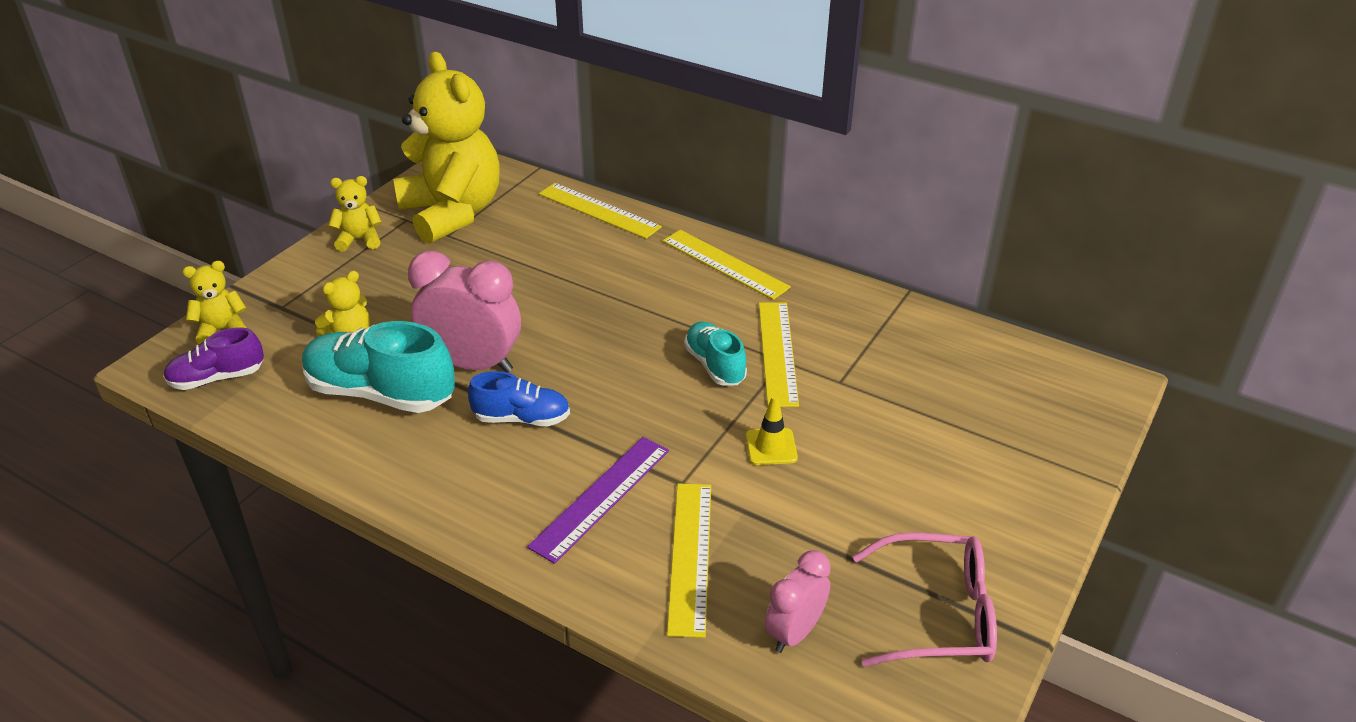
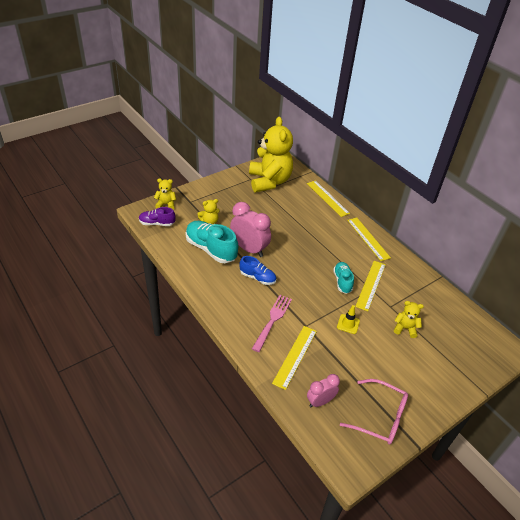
camera: 20 degrees right, 5 degrees up
(359, 240) = (229, 182): yellow teddy bear -> yellow teddy bear (405, 328)
(601, 497) = (272, 320): purple ruler -> pink fork

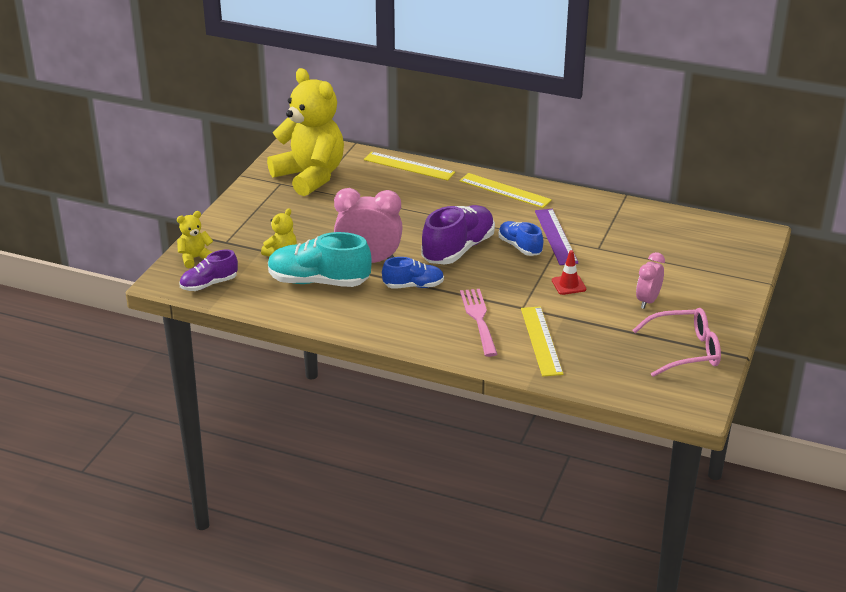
camera: 30 degrees left, 10 degrees down
(305, 265) = (458, 249): none -> purple shoe
(320, 401) = (610, 367): pink clock -> pink clock (647, 301)
(342, 281) = (520, 247): turquoise shoe -> blue shoe
(348, 324) = (568, 285): yellow traffic cone -> red traffic cone
(371, 285) = (556, 236): yellow ruler -> purple ruler
(405, 328) = (634, 262): yellow teddy bear -> none

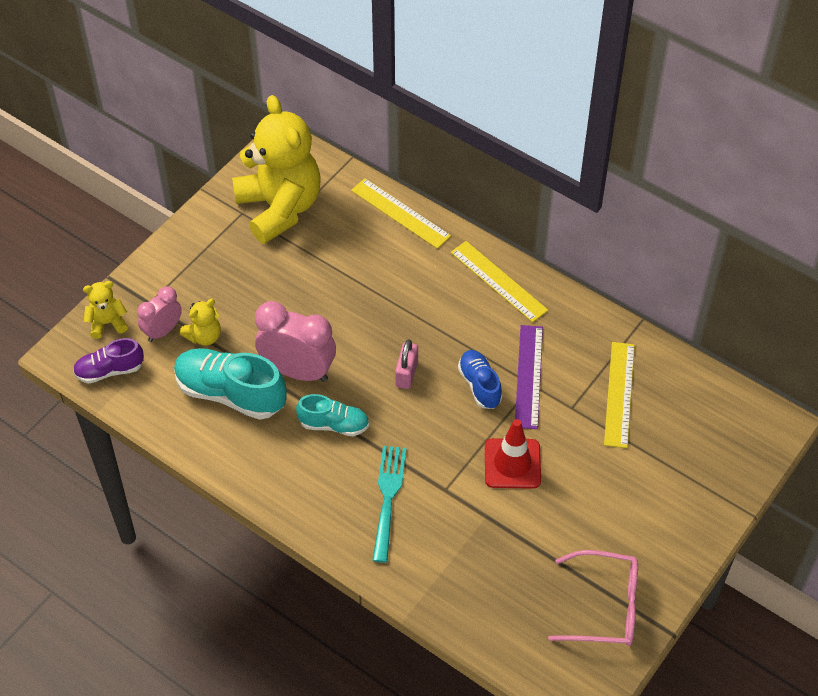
camera: 15 degrees right, 20 degrees up
(413, 286) = (334, 425): blue shoe -> turquoise shoe
(458, 249) = (406, 374): purple shoe -> pink padlock
(479, 319) = (388, 498): pink fork -> turquoise fork
(541, 340) = (446, 550): yellow ruler -> yellow ruler (619, 394)
(568, 285) = (512, 464): red traffic cone -> red traffic cone, size x1.61
(647, 301) = (594, 512): pink clock -> pink clock (163, 331)

